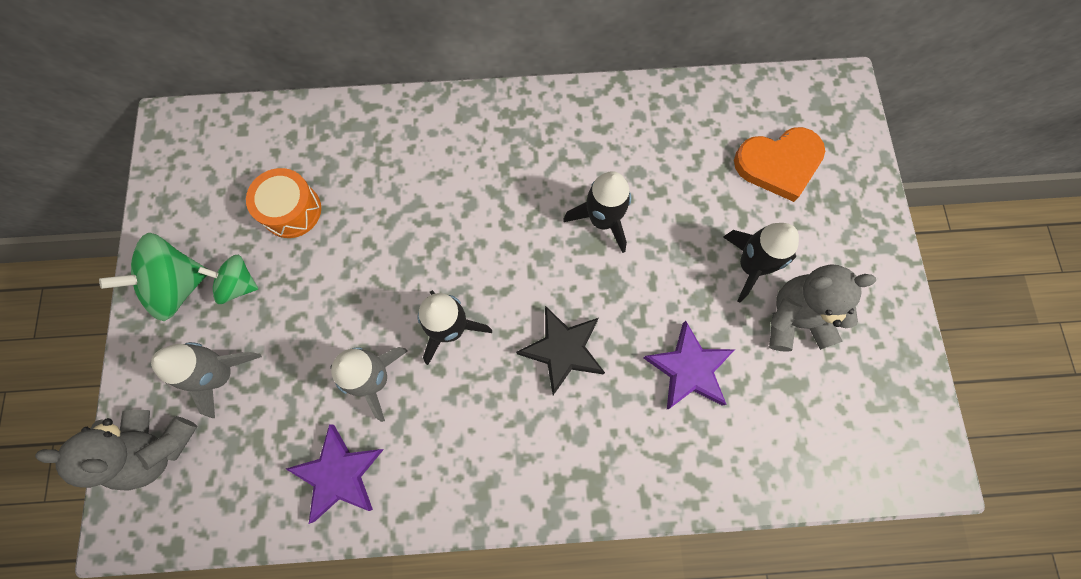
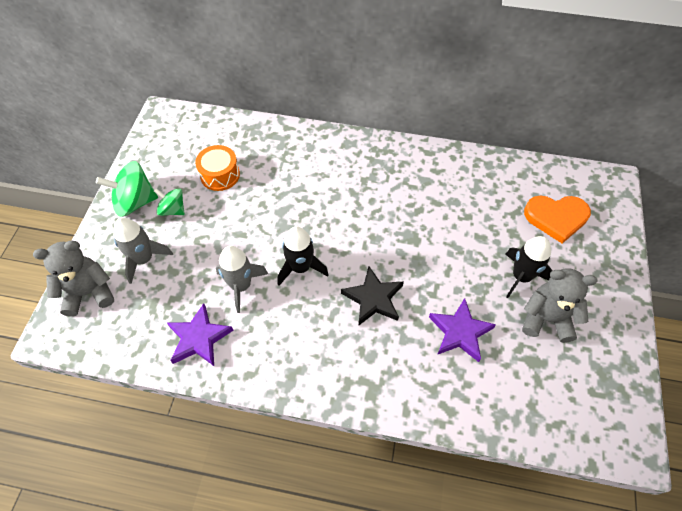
camera: 15 degrees right, 15 degrees down
(157, 448) = (89, 293): grey teddy bear -> grey teddy bear turned 135 degrees clockwise
(602, 220) = (422, 225): black rocket -> none

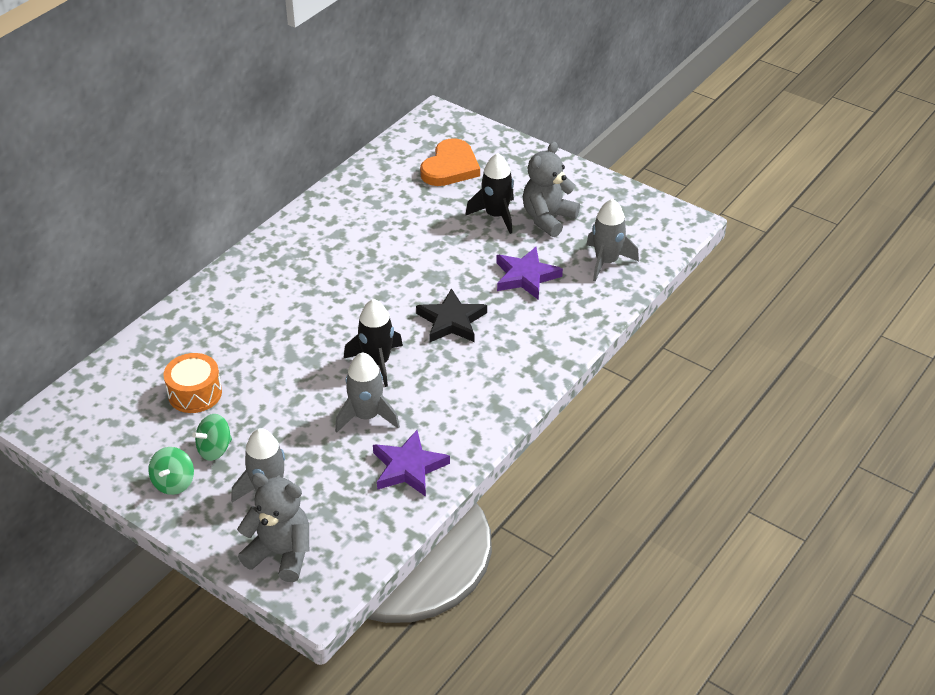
camera: 65 degrees left, 15 degrees down
(89, 293) = (281, 553): grey teddy bear -> grey teddy bear turned 105 degrees clockwise
(135, 202) = (174, 483): green spinning top -> green spinning top, size x0.61
(523, 393) = (606, 261): none -> grey rocket

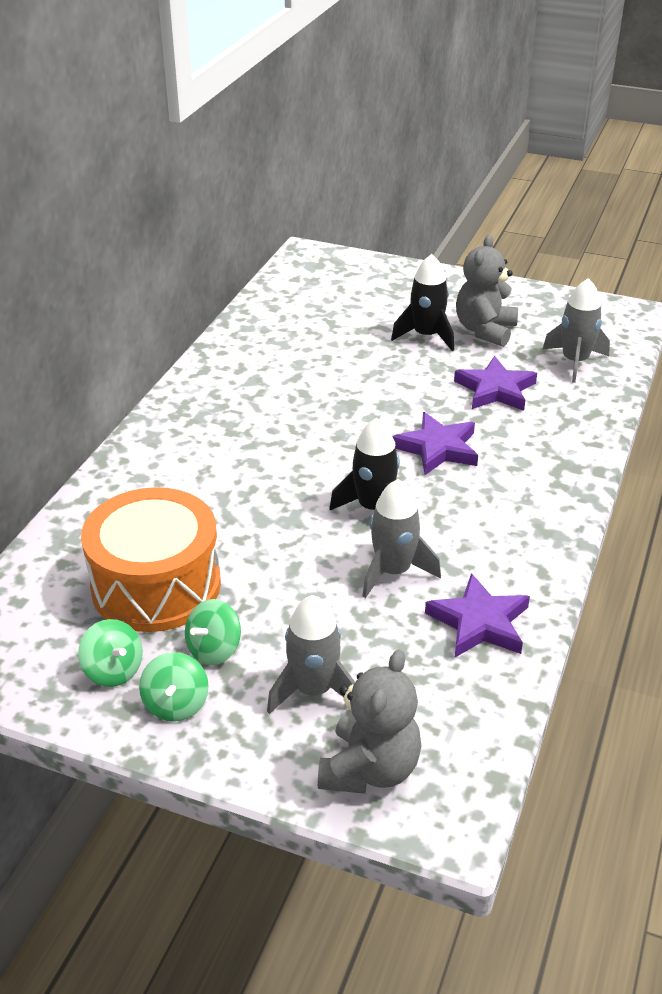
camera: 15 degrees left, 5 degrees down
(142, 450) = (113, 670): none -> green spinning top
(195, 393) = (156, 585): orange drum -> orange drum, size x1.77
(281, 553) = (370, 769): grey teddy bear -> grey teddy bear turned 105 degrees clockwise
(450, 167) = (348, 298): orange heart -> none
(451, 321) = (437, 448): black star -> purple star

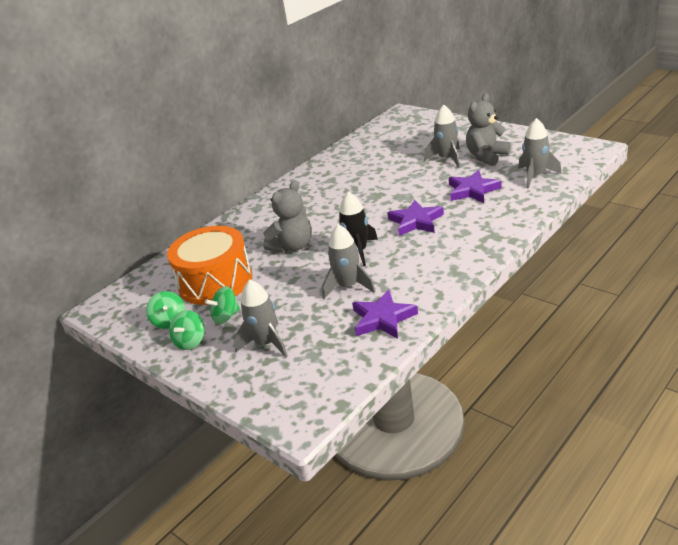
camera: 25 degrees right, 5 degrees down
(370, 769) = (272, 388): grey teddy bear -> grey teddy bear (292, 246)
(426, 336) = (447, 159): black rocket -> grey rocket

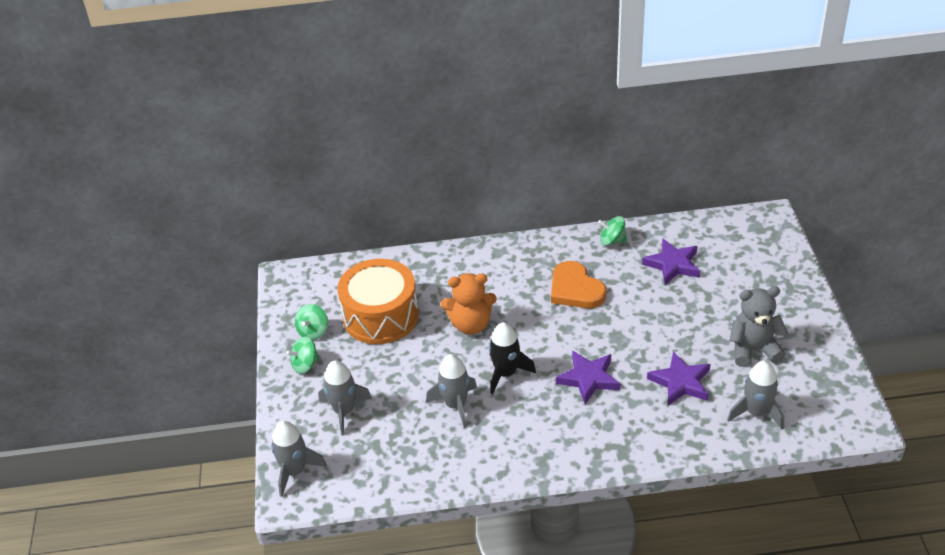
camera: 40 degrees right, 10 degrees up
(226, 317) = (349, 360): green spinning top -> green spinning top (612, 241)
(292, 246) = (470, 324): grey teddy bear -> orange teddy bear
(338, 193) = (575, 289): none -> orange heart
(383, 318) = (438, 459): purple star -> purple star (673, 264)
(447, 159) = (717, 322): grey rocket -> grey rocket (295, 471)

